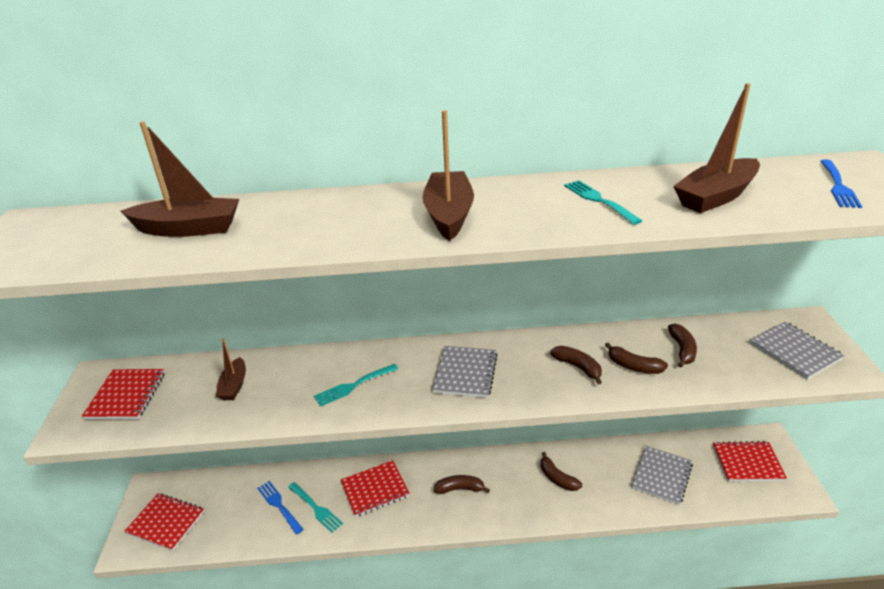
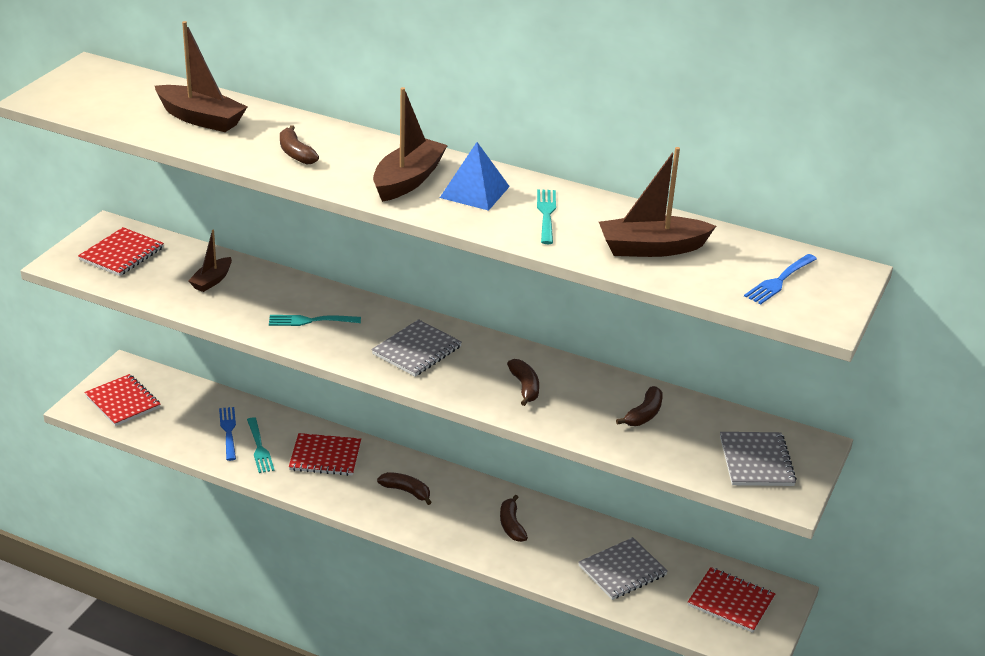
camera: 25 degrees right, 0 degrees up
(517, 204) = (474, 192): none -> blue pyramid
(633, 366) = (578, 407): brown banana -> brown banana (295, 153)

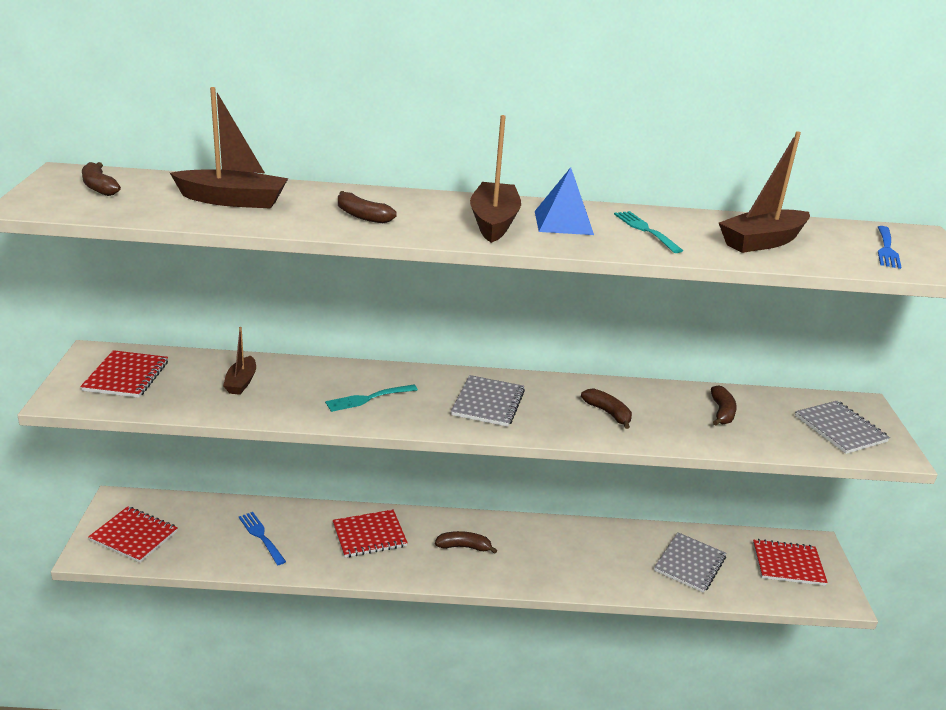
camera: 25 degrees left, 5 degrees down
(259, 448) = (301, 544): turquoise fork -> none
(511, 525) = (573, 551): brown banana -> brown banana (99, 187)

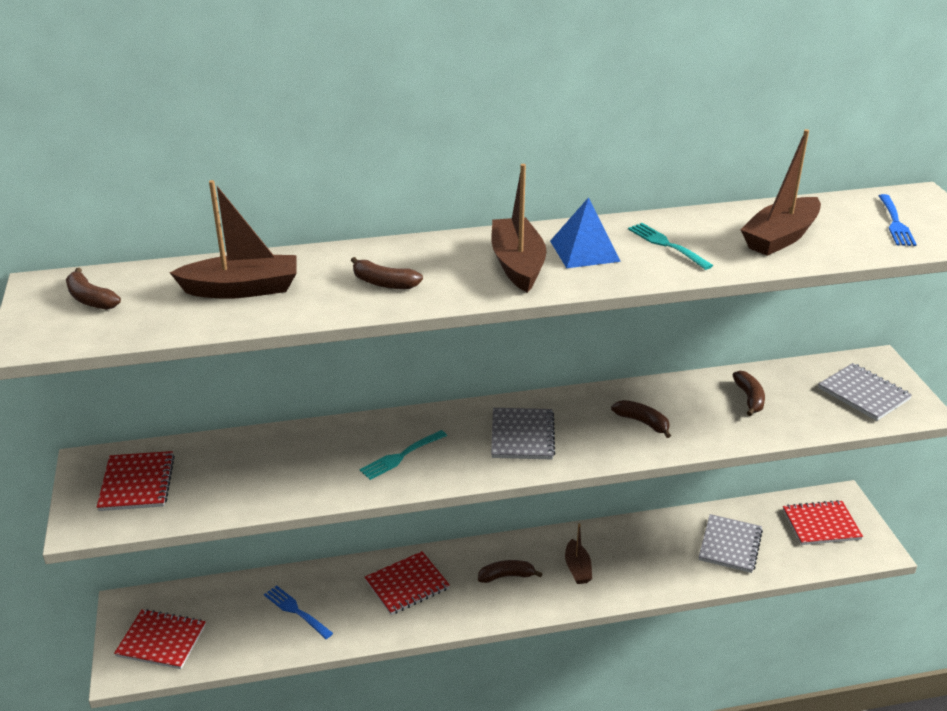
camera: 10 degrees left, 5 degrees up
(241, 382) = (262, 464): brown boat -> brown boat (577, 568)

